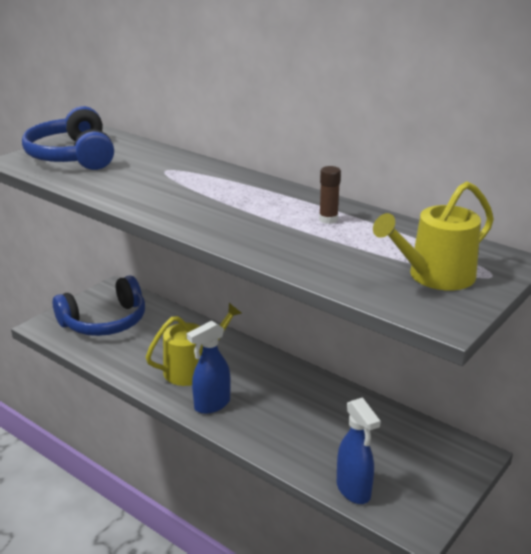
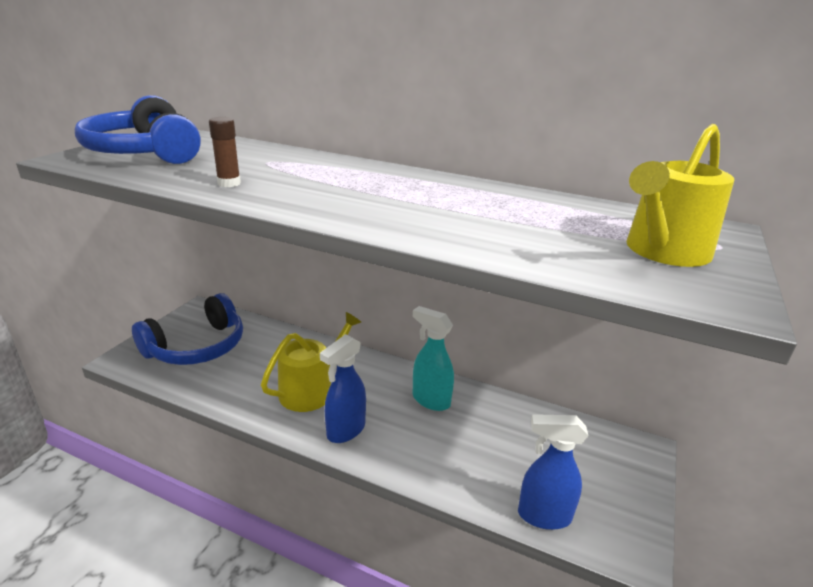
camera: 15 degrees left, 0 degrees up
(294, 390) = (430, 400): none -> turquoise spray bottle
(328, 219) = (488, 200): brown glue stick -> brown glue stick (229, 183)
(353, 490) = (543, 516): blue spray bottle -> blue spray bottle turned 135 degrees clockwise

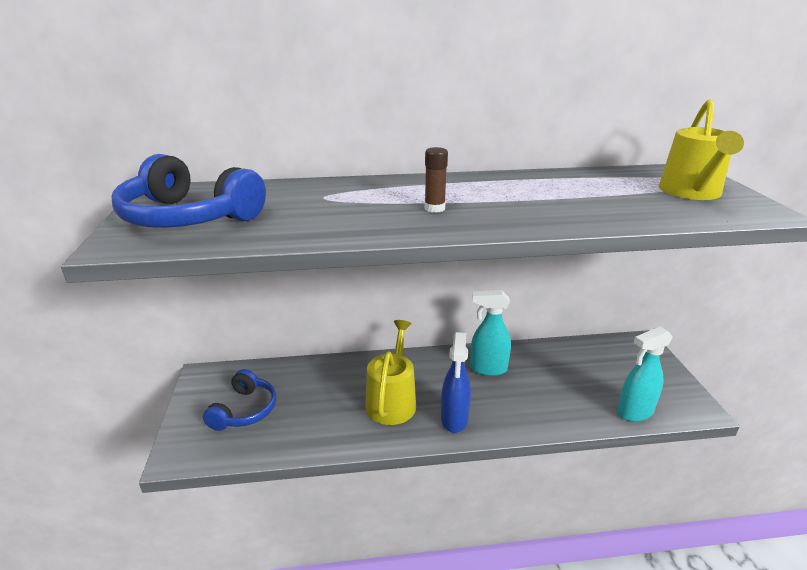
camera: 30 degrees left, 0 degrees up
(197, 347) = (245, 410): blue headphones -> blue headphones, size x0.65
(229, 183) = (337, 224): brown glue stick -> brown glue stick (434, 208)
(543, 516) = (634, 412): blue spray bottle -> turquoise spray bottle

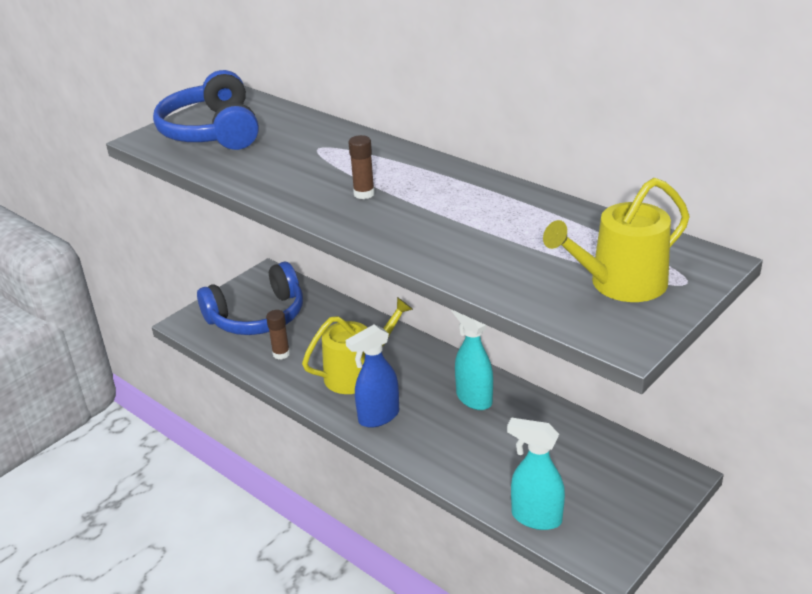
camera: 50 degrees right, 5 degrees up
(245, 410) = (257, 317): blue headphones -> blue headphones, size x1.54
(311, 425) = (281, 354): none -> brown glue stick

